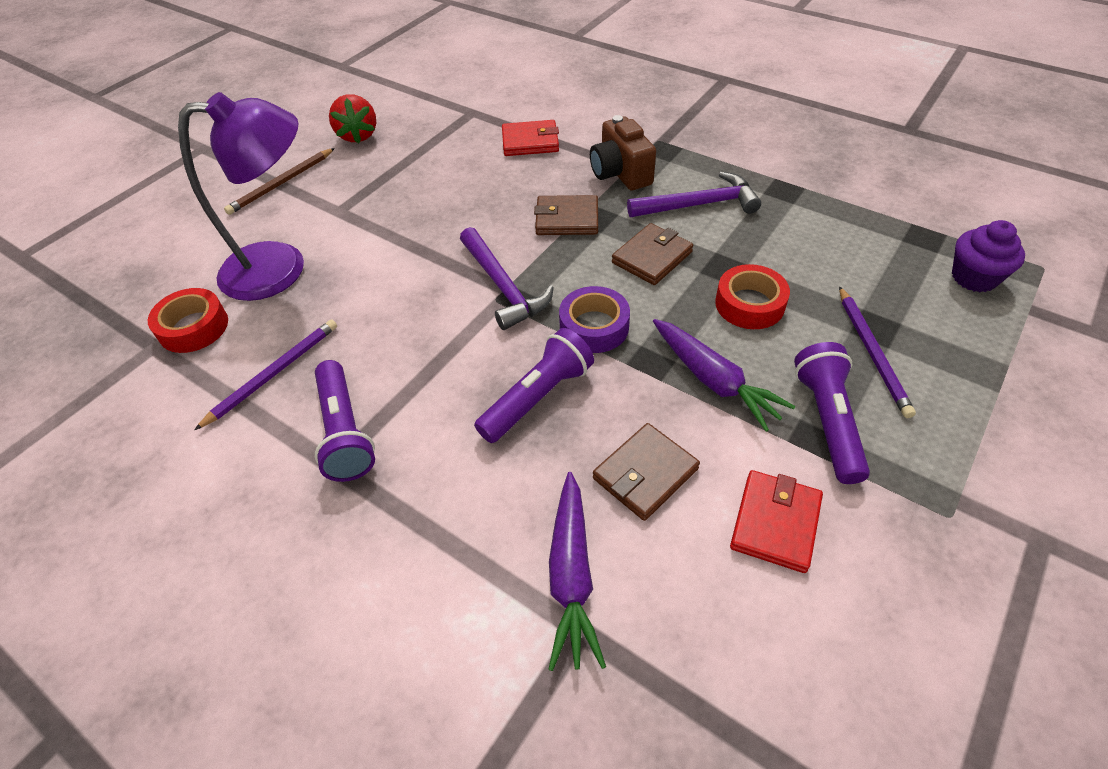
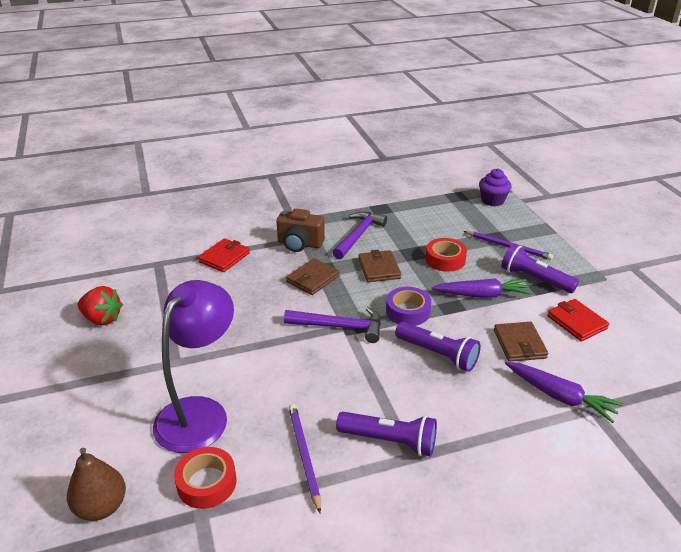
camera: 55 degrees left, 15 degrees down
(129, 283) = (101, 507): none -> brown pear
(281, 183) = (101, 377): brown pencil -> none
(537, 397) = (438, 354): purple flashlight -> purple flashlight turned 135 degrees clockwise

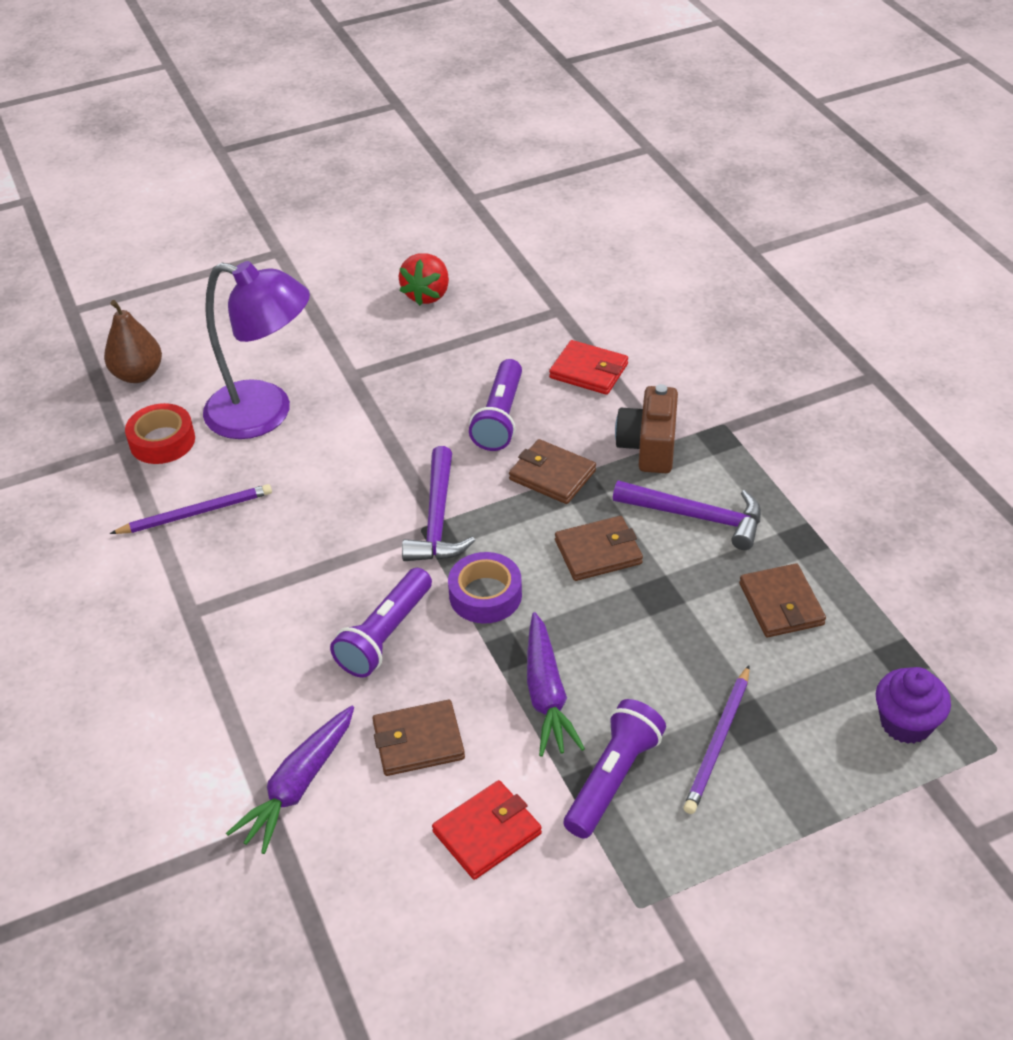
camera: 85 degrees right, 10 degrees up
(389, 441) = (216, 589): purple flashlight -> purple flashlight (500, 417)
(422, 220) = (781, 604): none -> brown wallet
(445, 259) = (647, 641): red tape -> none

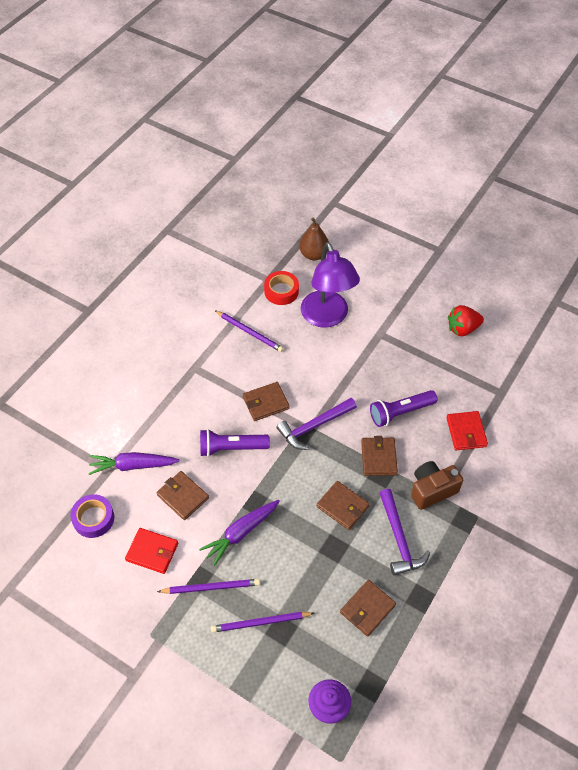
camera: 55 degrees right, 10 degrees up
(343, 554) = (266, 403): none -> brown wallet
(485, 595) = (282, 474): purple tape -> purple tape (93, 519)
(613, 779) = (211, 587): purple flashlight -> purple pencil

